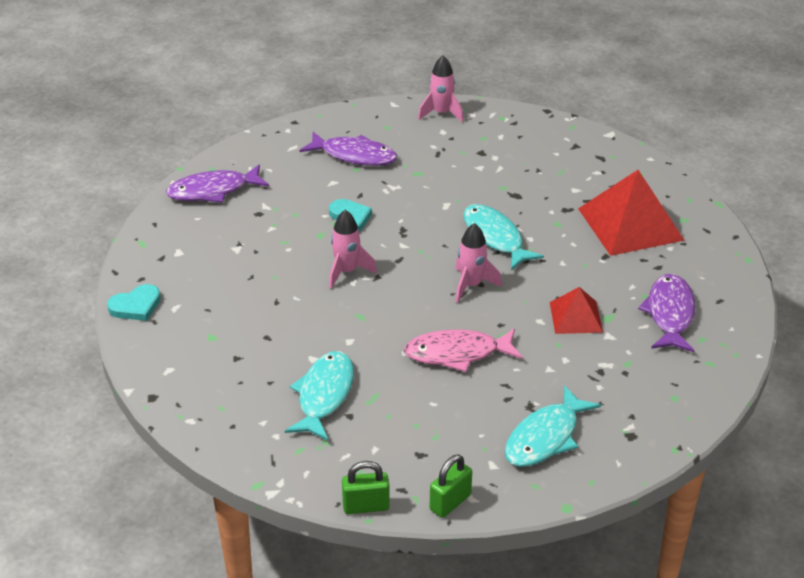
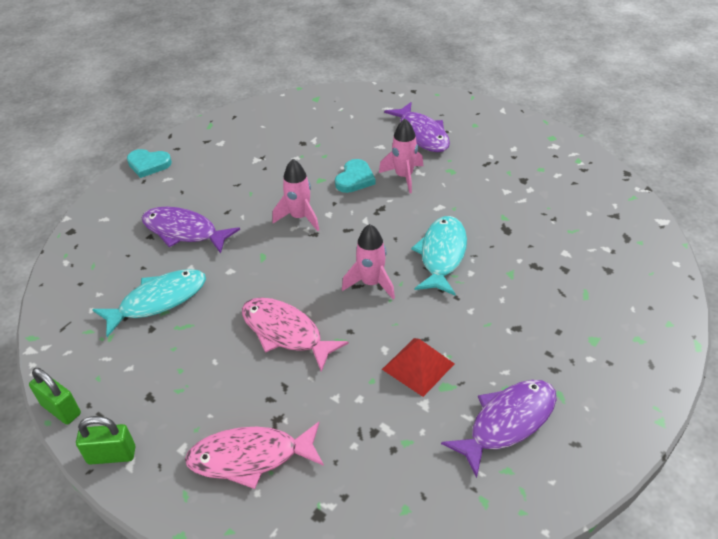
camera: 45 degrees right, 5 degrees up
(213, 191) = (297, 112): purple fish -> purple fish (184, 231)
(441, 113) = (531, 134): pink rocket -> pink rocket (404, 176)
(545, 437) = (250, 457): turquoise fish -> pink fish
(630, 224) = (578, 312): red pyramid -> none

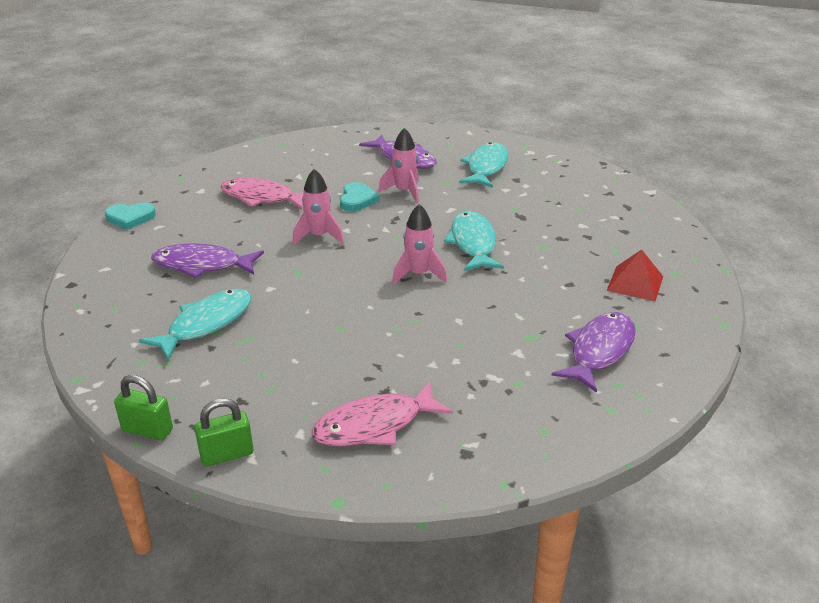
camera: 20 degrees left, 10 degrees down
(286, 333) = (355, 325): pink fish -> pink fish (262, 198)
(418, 366) = (497, 327): red pyramid -> red pyramid (635, 283)
(499, 159) = (486, 167): none -> turquoise fish

